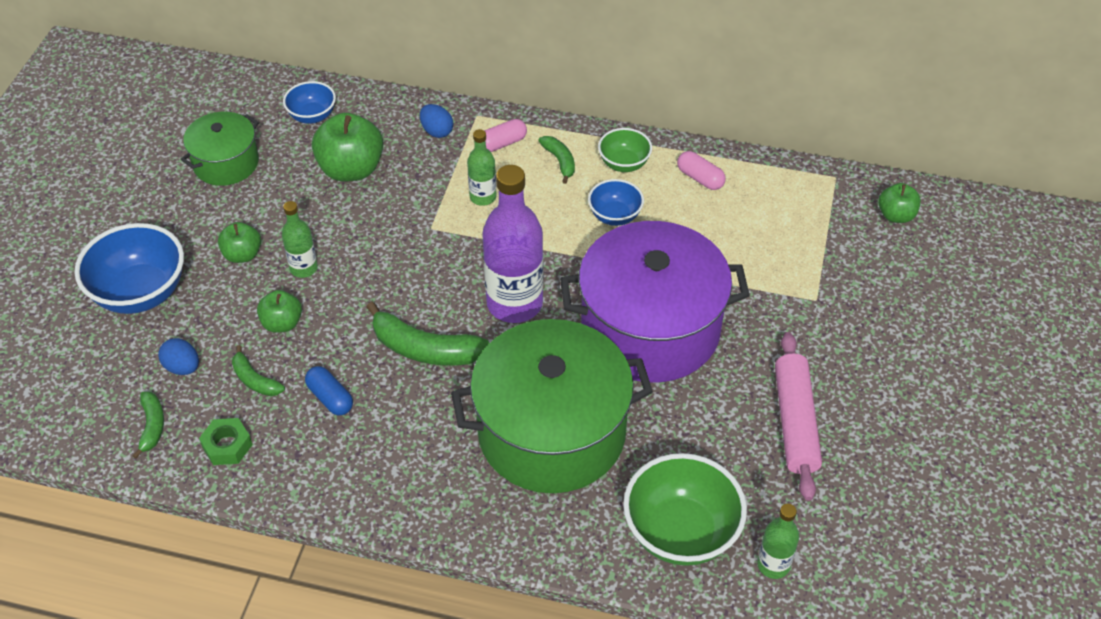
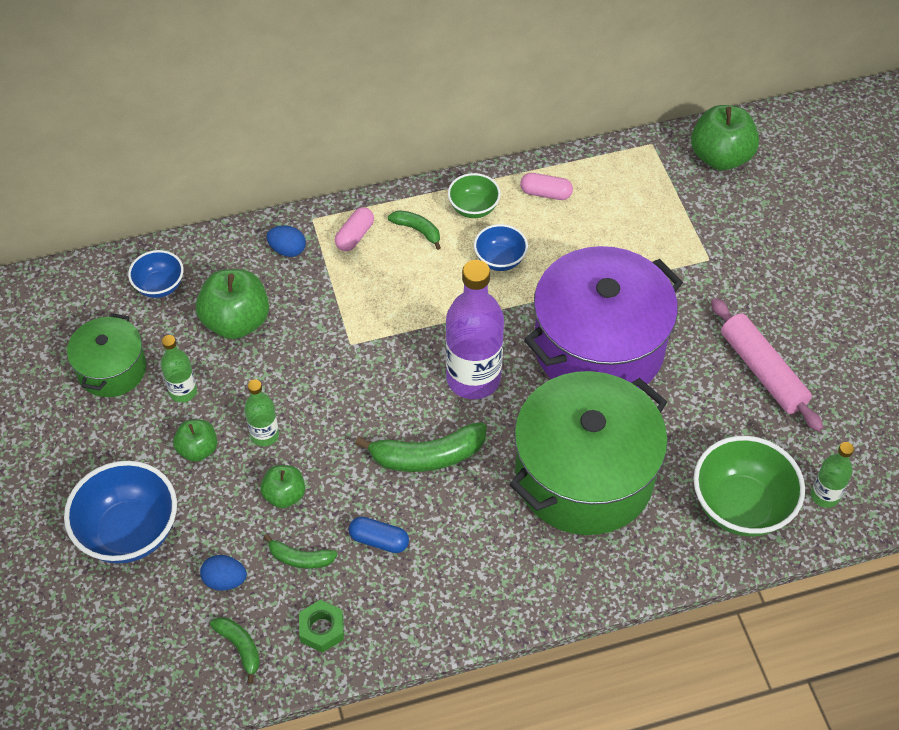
camera: 30 degrees left, 5 degrees up
(483, 197) = (375, 294): green bottle -> green bottle (183, 392)
(895, 215) = (720, 157): green apple -> green apple, size x1.75

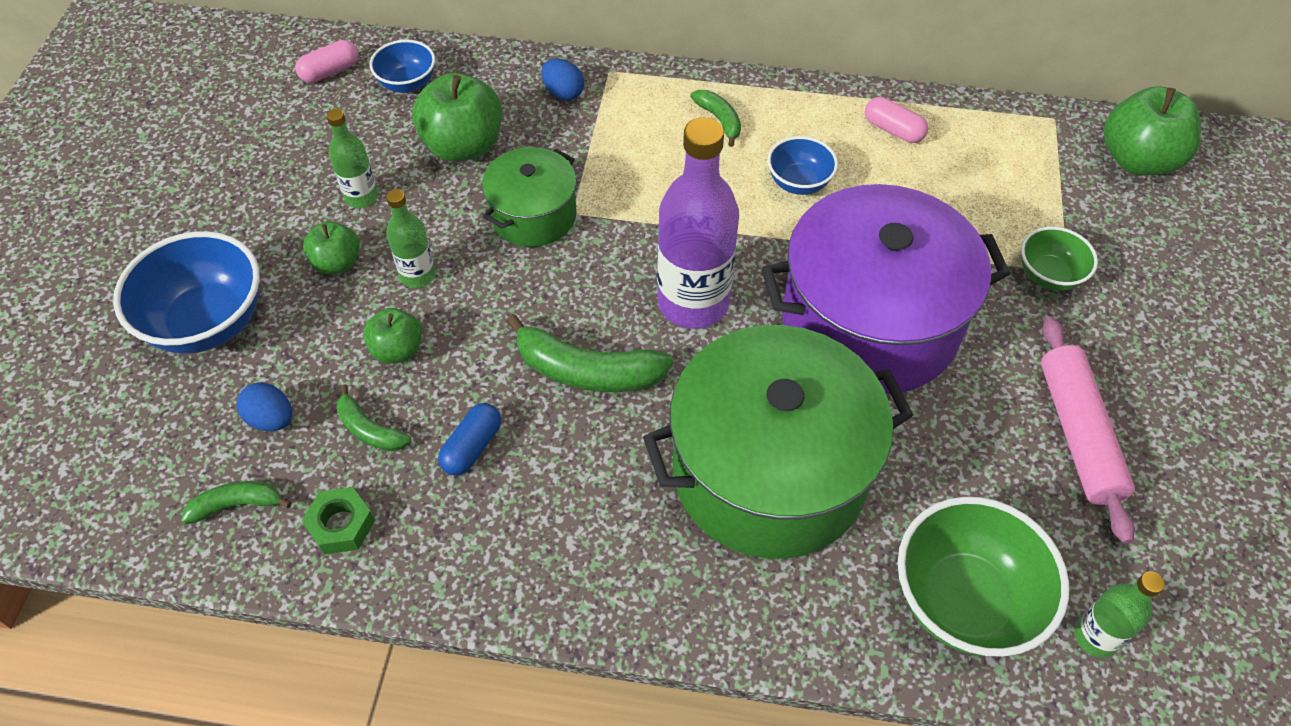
camera: 25 degrees right, 0 degrees up
(112, 369) = (305, 148): green pot -> green pot (533, 215)
(240, 647) = (237, 505): green banana -> green banana turned 90 degrees counterclockwise
(355, 236) = (645, 103): pink capsule -> pink capsule (330, 71)
(379, 540) = (472, 447): blue capsule -> blue capsule turned 75 degrees clockwise
(473, 208) = (798, 118): green bowl -> green bowl (1048, 276)

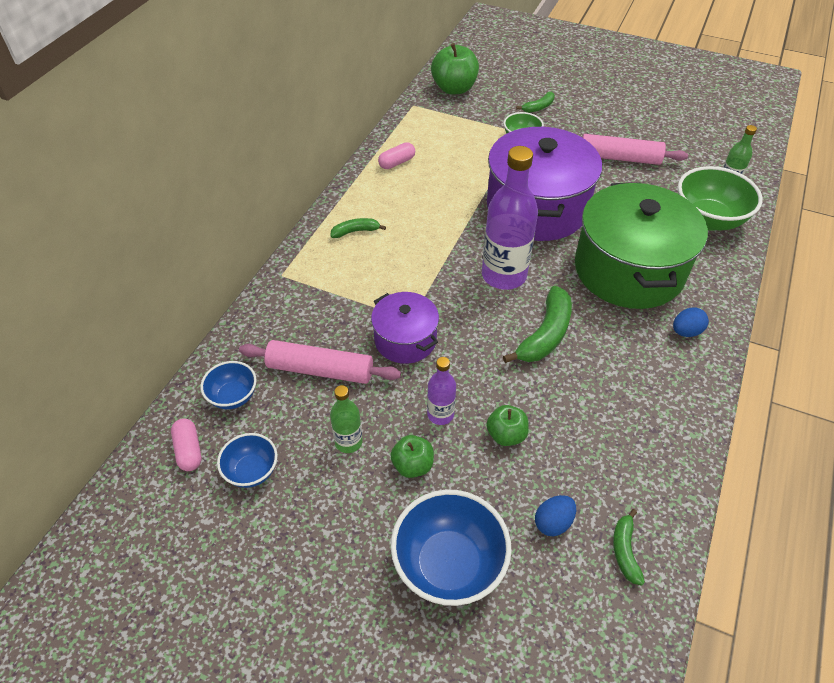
camera: 75 degrees left, 5 degrees down
(341, 525) = (647, 484): green nut -> none
(370, 429) = (572, 459): green banana -> green banana (538, 107)
(418, 275) = (440, 414): green bottle -> purple bottle
(463, 146) = (320, 370): green apple -> pink rolling pin
(472, 447) = (594, 403): blue capsule -> none
(533, 215) = (405, 340): green pot -> purple pot
(563, 93) = (292, 303): blue egg -> blue egg (686, 331)
(798, 183) = (424, 210): blue bowl -> blue bowl (252, 471)

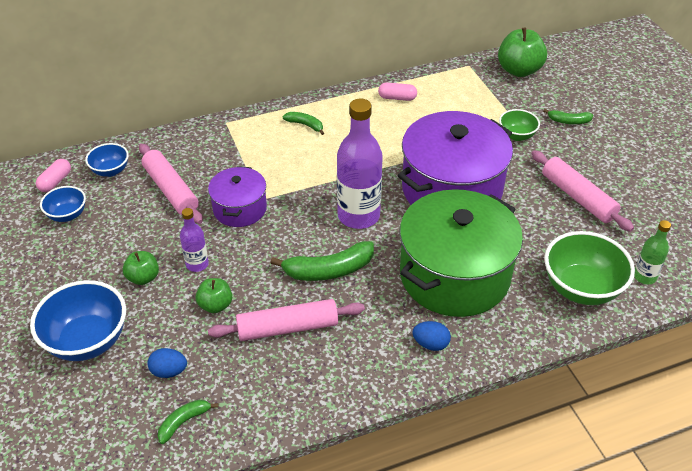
camera: 45 degrees right, 5 degrees down
(348, 442) = (130, 239): green bottle -> none
(583, 404) = (287, 328): none -> pink rolling pin

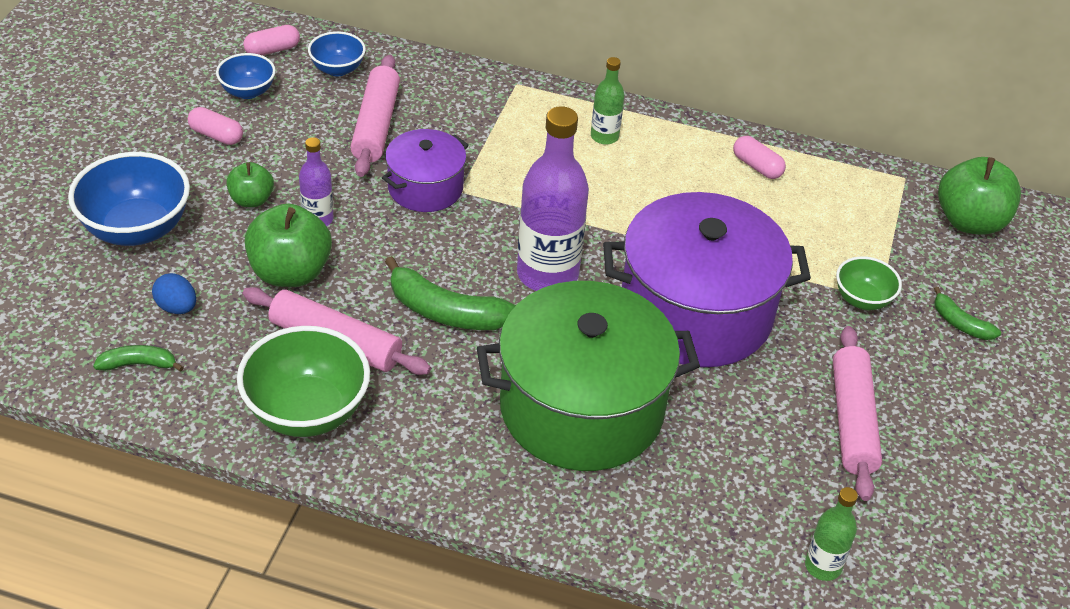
camera: 35 degrees right, 0 degrees up
(76, 253) = (216, 135): none -> pink capsule
(215, 305) = (290, 272): green apple -> green apple, size x1.75
(305, 125) = (604, 136): green banana -> green bottle
(430, 344) = (466, 461): blue egg -> none
(581, 288) = (720, 524): green bowl -> green bowl (306, 411)

